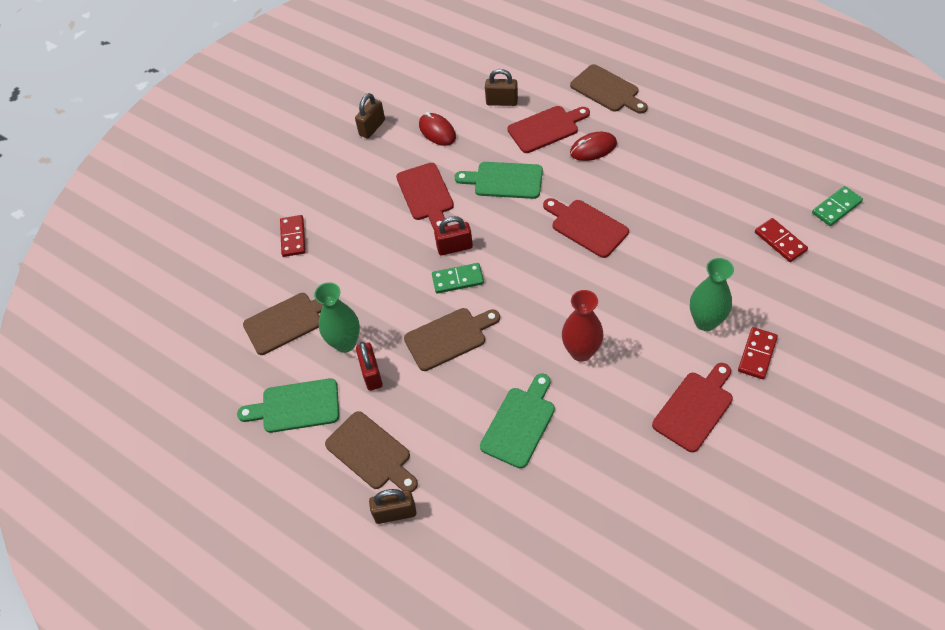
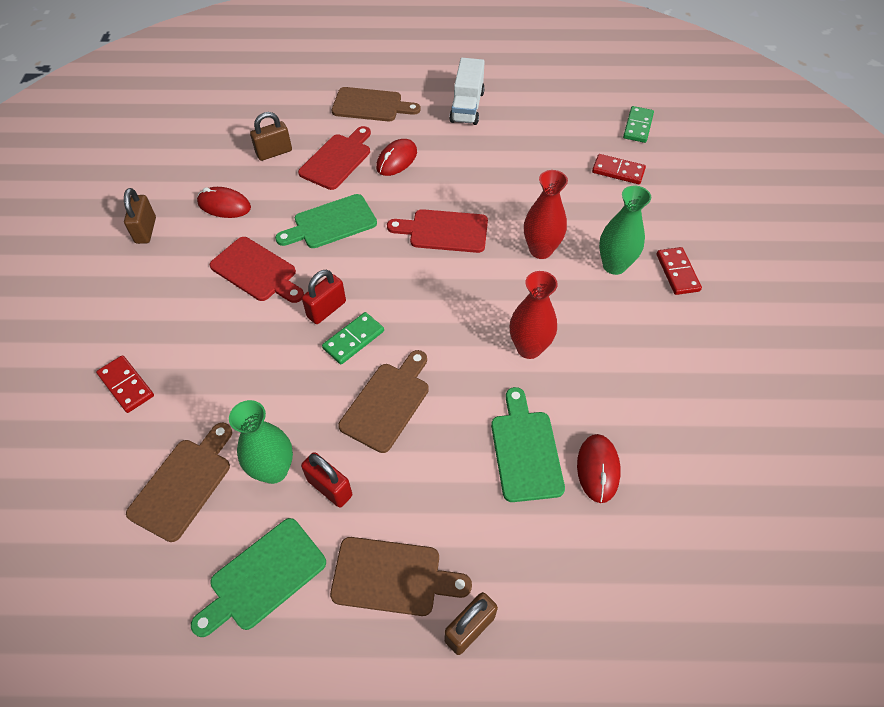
camera: 40 degrees left, 0 degrees up
(562, 466) = (598, 469): none -> red mouse
(653, 279) = (540, 250): none -> red vase
(689, 124) = (467, 107): none -> white truck
(695, 408) = (667, 346): red cutting board -> none

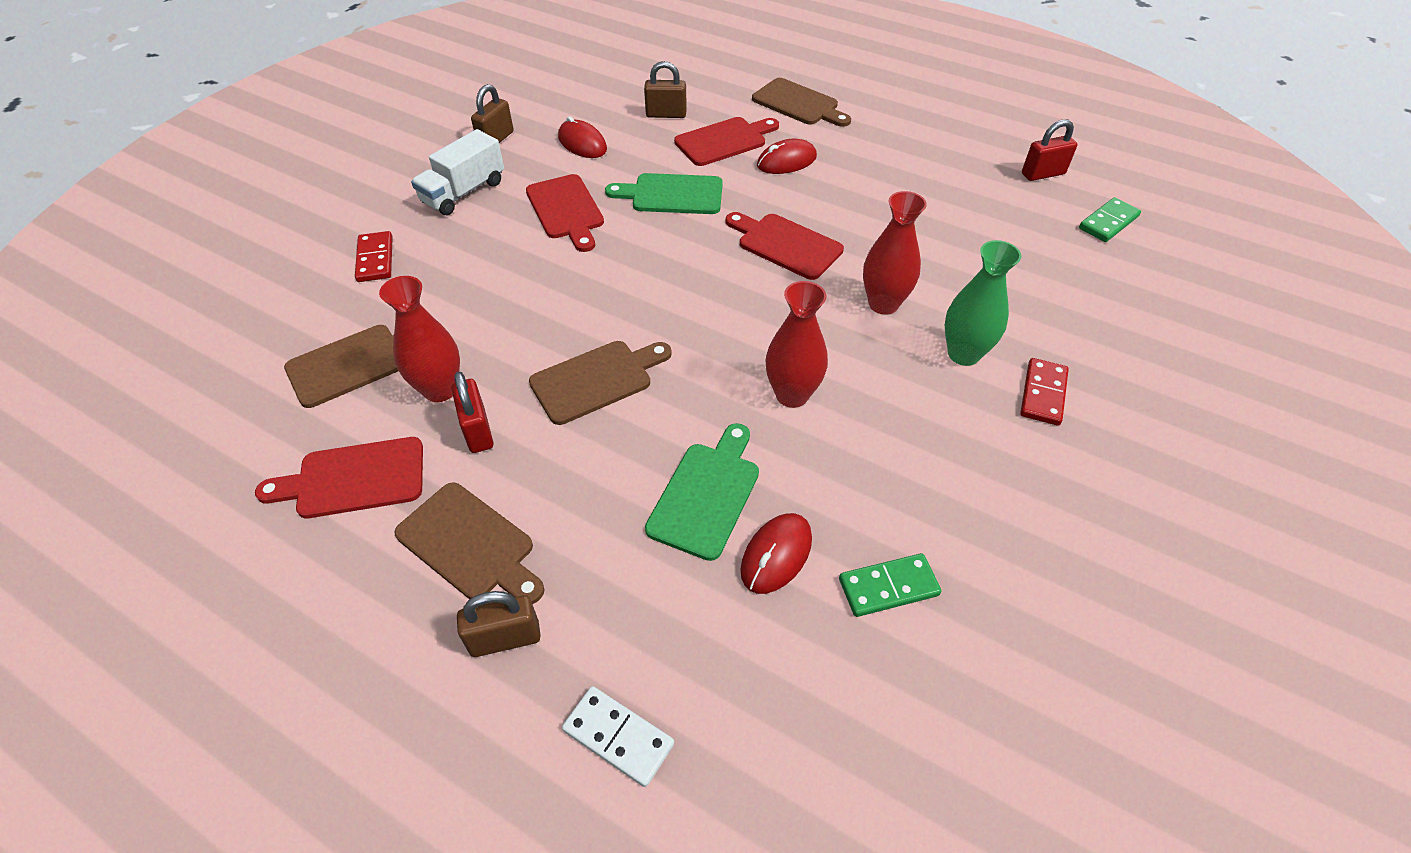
camera: 30 degrees right, 5 degrees down
(263, 577) = (354, 479): green cutting board -> red cutting board
(274, 470) = (440, 390): green vase -> red vase
(326, 309) = (605, 269): red padlock -> red padlock (1043, 174)
(353, 340) = (609, 307): green domino -> green domino (888, 587)
(467, 107) = (905, 137): white truck -> white truck (464, 192)
(590, 648) = (618, 737): none -> white domino
(618, 171) = (1045, 259): red domino -> none

